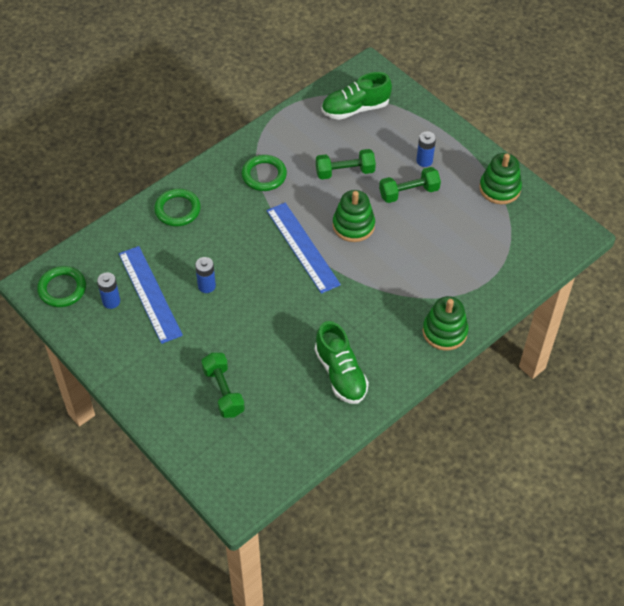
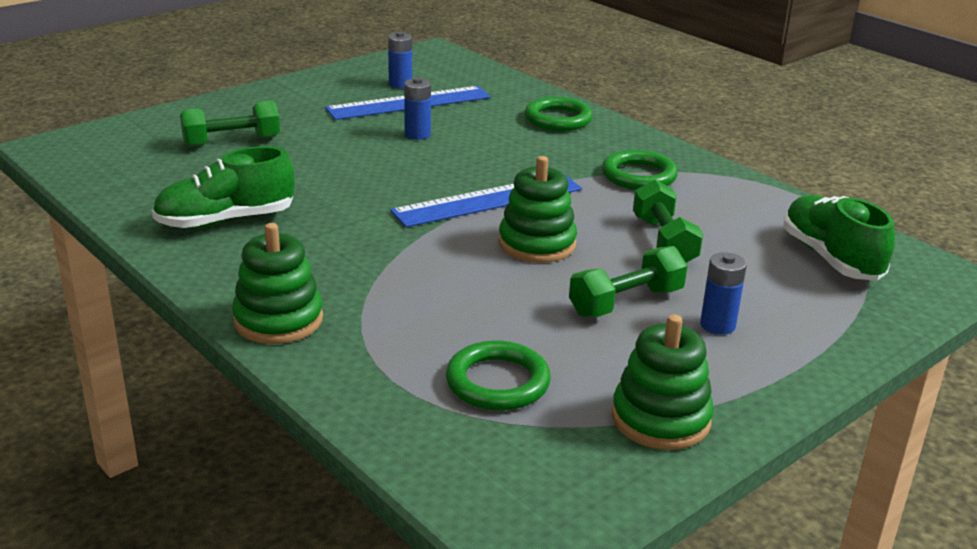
camera: 90 degrees right, 25 degrees down
(62, 289) = (424, 62): green ring -> green ring (497, 382)
(409, 192) = (626, 302): green dumbbell -> green dumbbell turned 75 degrees clockwise

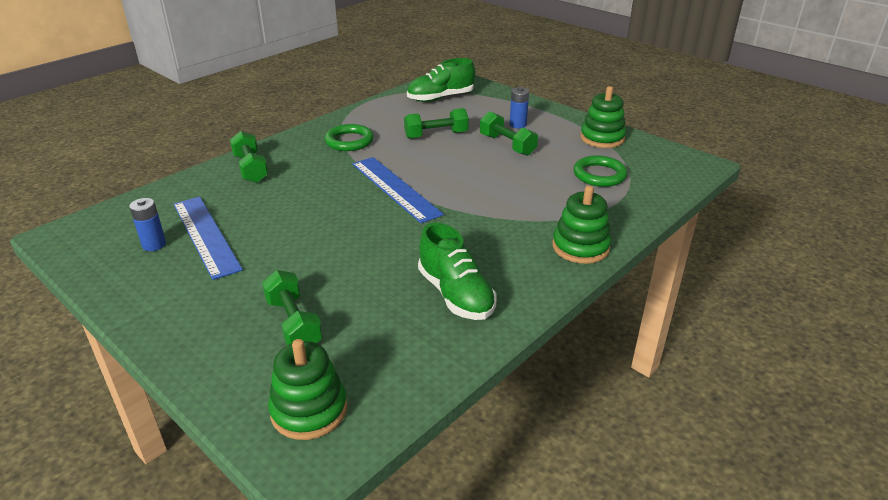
camera: 95 degrees left, 5 degrees up
(417, 134) = (279, 225): blue battery -> none
(537, 244) = (451, 170): green stacking toy -> green stacking toy (309, 410)
(558, 119) = (251, 169): green ring -> green dumbbell

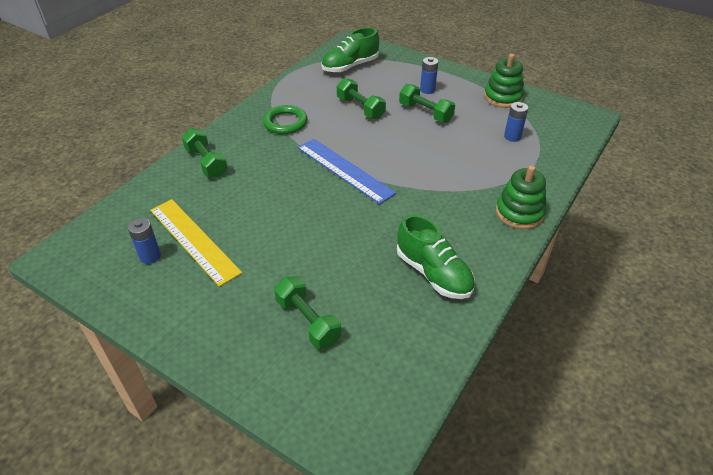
camera: 10 degrees left, 10 degrees up
(205, 235) = (194, 240): blue ruler -> yellow ruler
(309, 410) = (352, 403): green stacking toy -> none
(436, 135) = (360, 108): green dumbbell -> green dumbbell turned 75 degrees clockwise
(599, 175) = (512, 137): green ring -> blue battery

